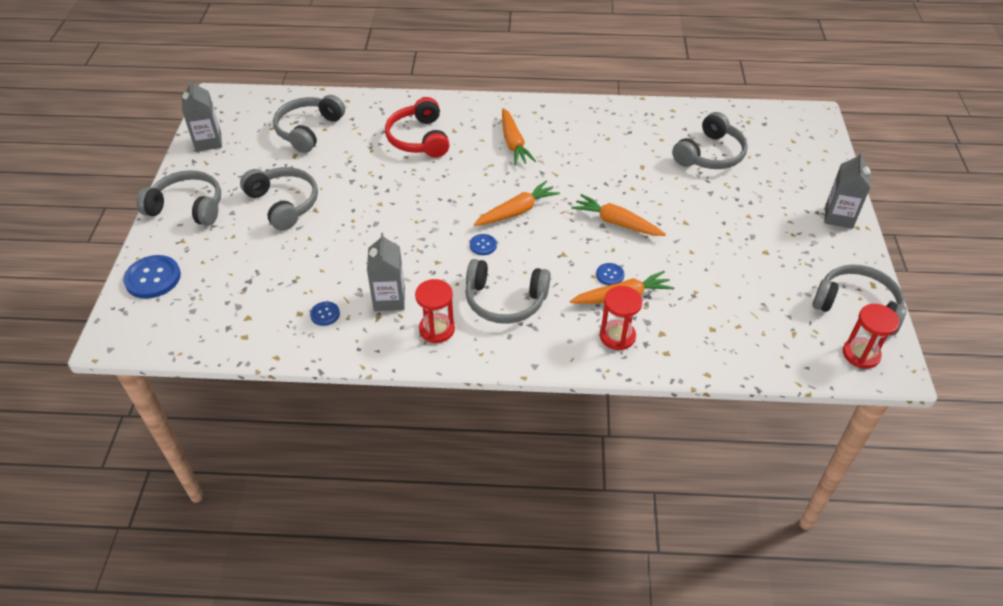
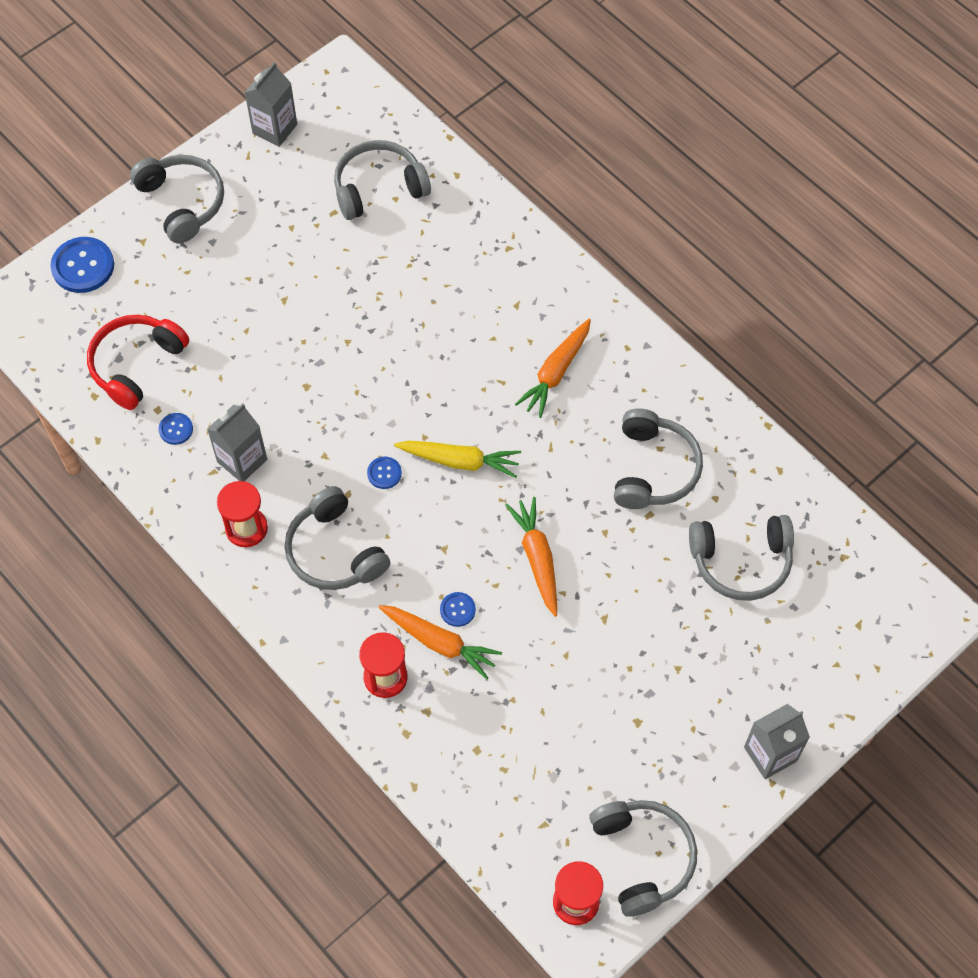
camera: 45 degrees right, 15 degrees up
(284, 204) = (265, 268): grey headphones -> grey headphones (653, 469)
(419, 138) = (470, 287): red headphones -> red headphones (136, 364)
(516, 211) = (459, 461): orange carrot -> yellow carrot

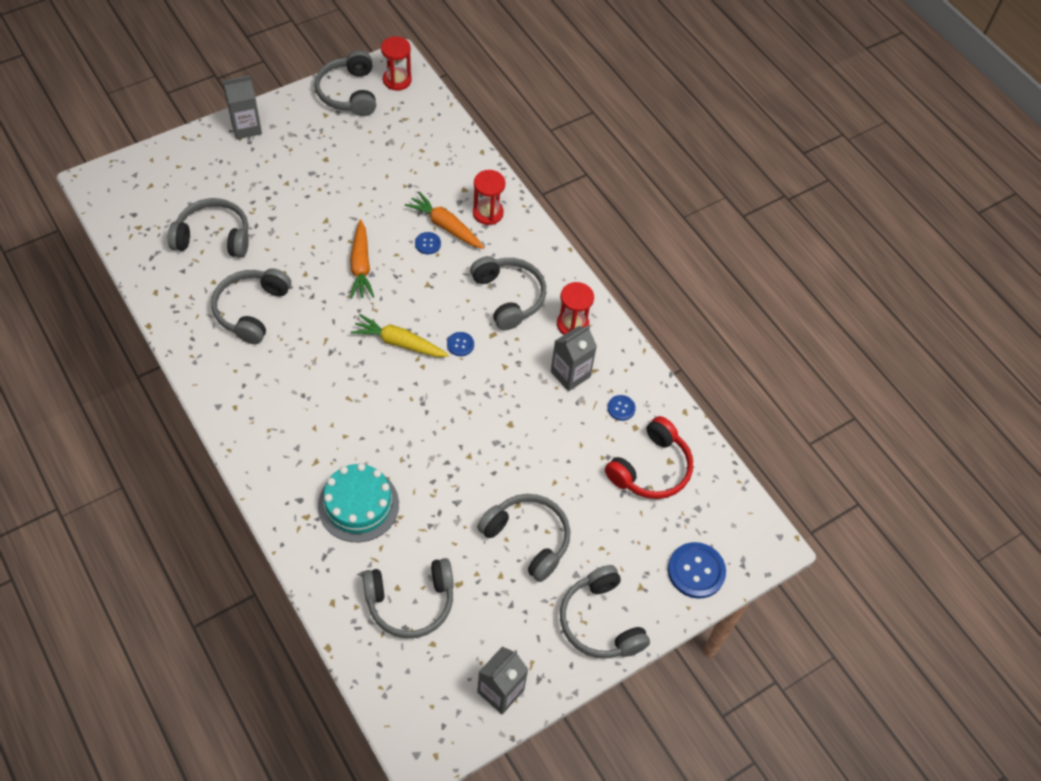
camera: 175 degrees left, 5 degrees down
(267, 267) = (528, 538): none -> grey headphones
(457, 269) = (358, 505): none -> turquoise cake
(556, 372) = (301, 397): orange carrot -> none

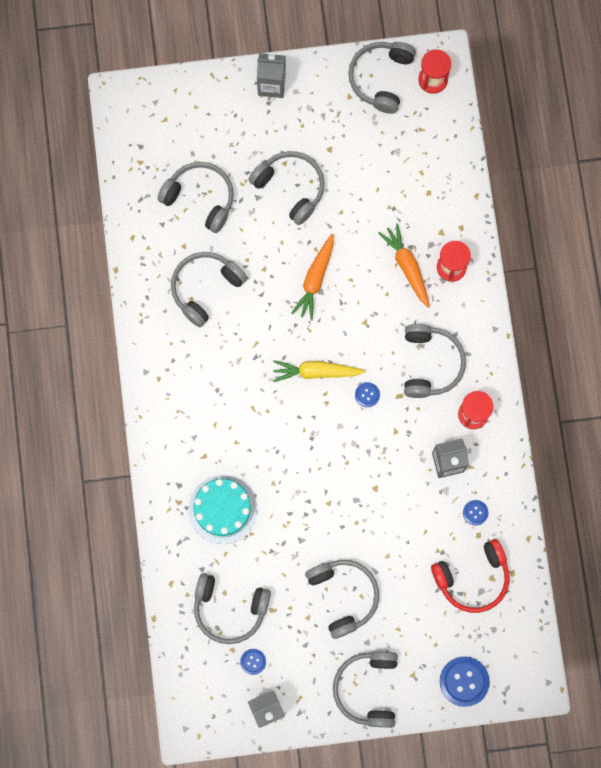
camera: 30 degrees right, 20 degrees up
(301, 200) = (290, 188): none -> grey headphones
(399, 343) = (316, 372): yellow carrot -> yellow carrot turned 45 degrees counterclockwise
(428, 244) = (383, 279): blue button -> blue button (253, 661)

